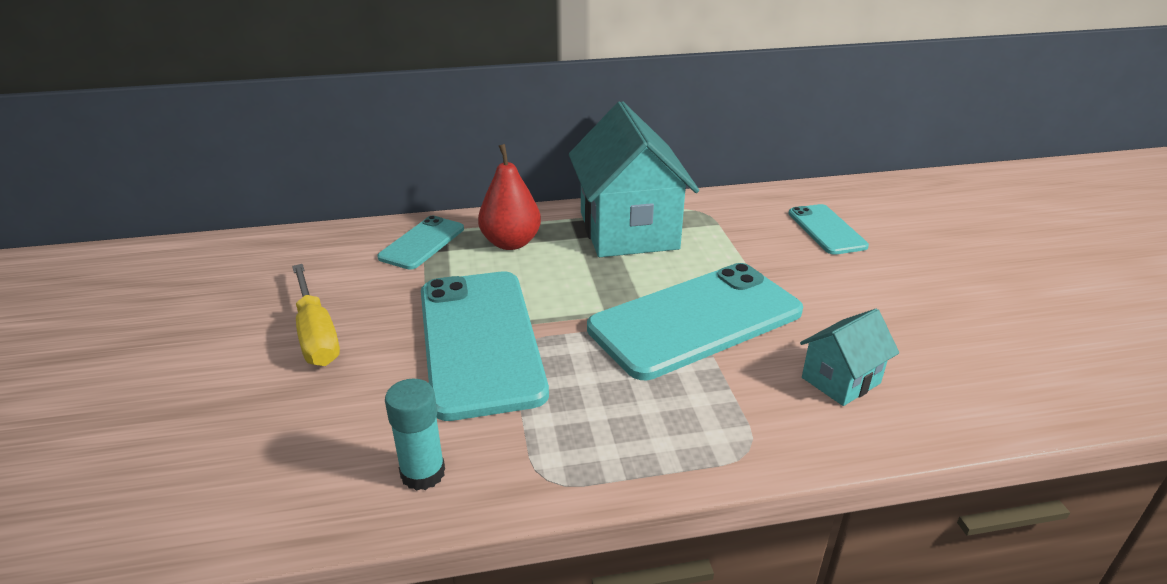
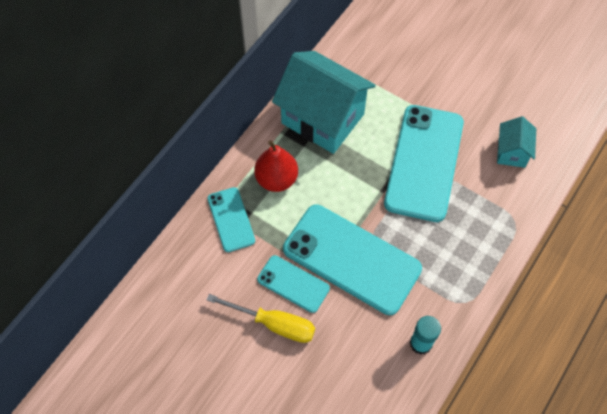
camera: 45 degrees left, 30 degrees up
(826, 230) = (413, 39): turquoise phone -> turquoise phone (293, 284)

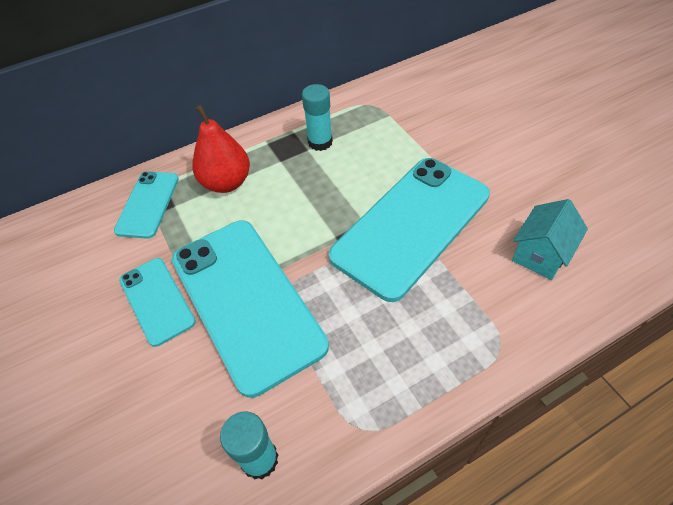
camera: 30 degrees right, 10 degrees down
(274, 324) = (98, 338): yellow screwdriver -> none
(323, 118) = (320, 142): turquoise house -> turquoise glue stick

